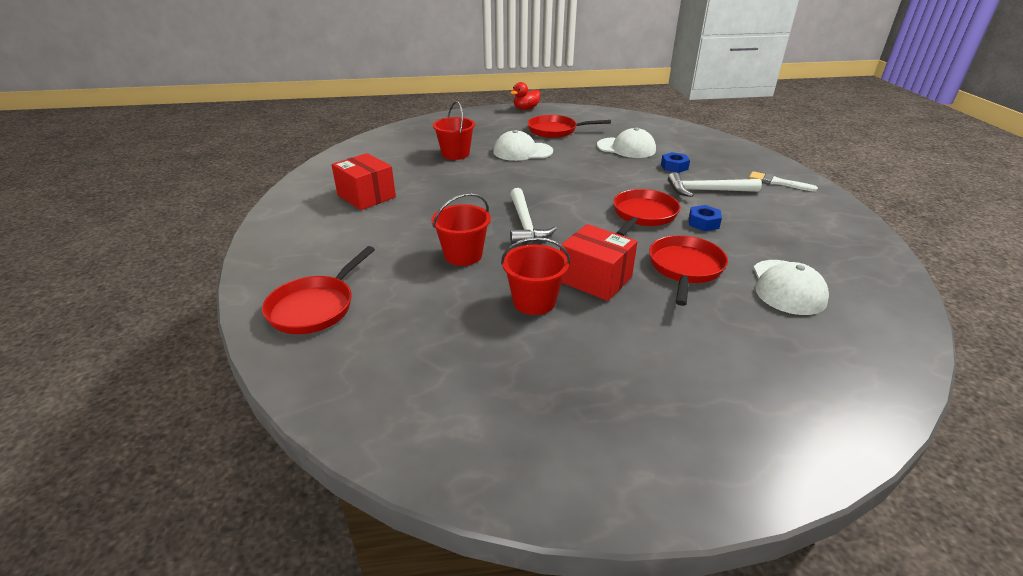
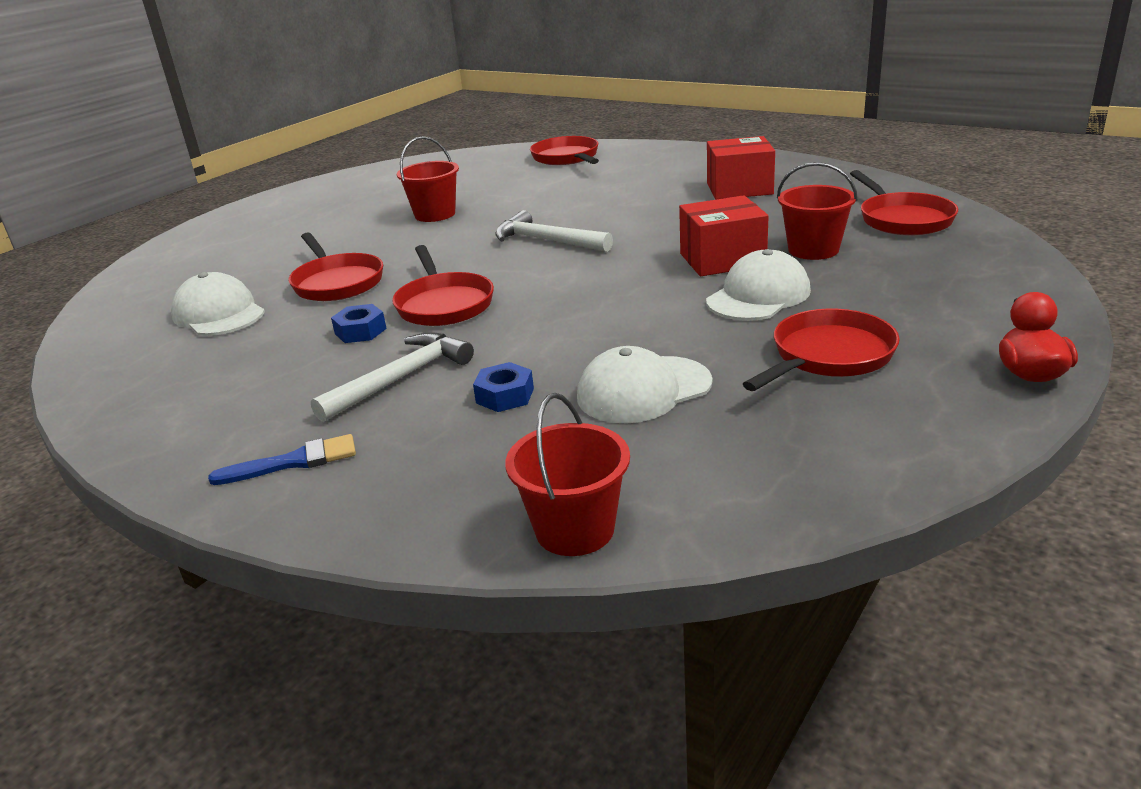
camera: 135 degrees right, 5 degrees down
(392, 146) = (902, 219): none -> red pan
(463, 255) = (544, 206): red bucket -> red bucket (574, 529)
(595, 279) = (410, 242): red box -> red box (722, 260)
(777, 182) = (294, 462): white brush -> blue brush

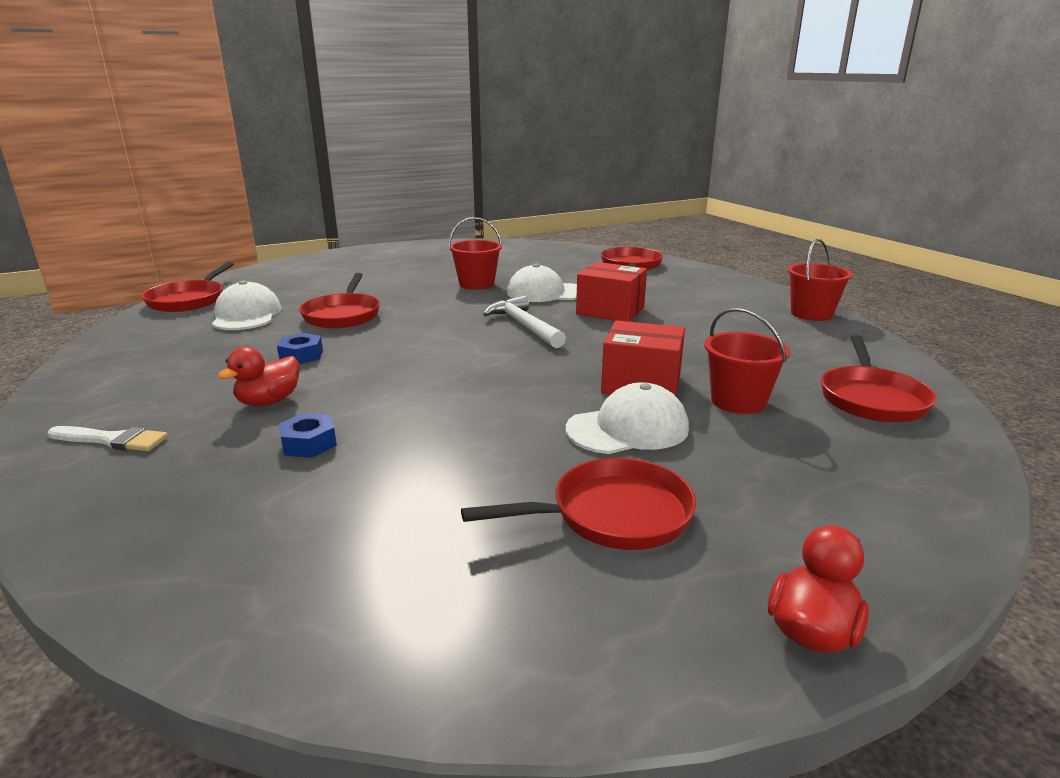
camera: 25 degrees right, 5 degrees down
(294, 462) = (112, 440): blue brush -> white brush
(401, 378) = (269, 401): white hammer -> red duck
(443, 304) = (381, 353): red pan -> red pan (189, 300)
(574, 529) = (170, 592): red bucket -> red bucket (811, 314)
(643, 390) = (410, 481): white cap -> white cap (545, 292)
(739, 188) = (741, 325): red box -> red box (610, 311)

